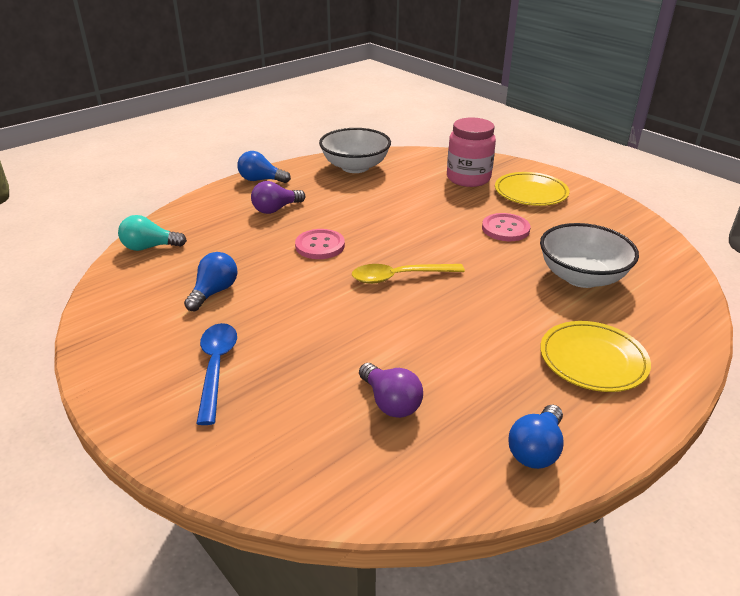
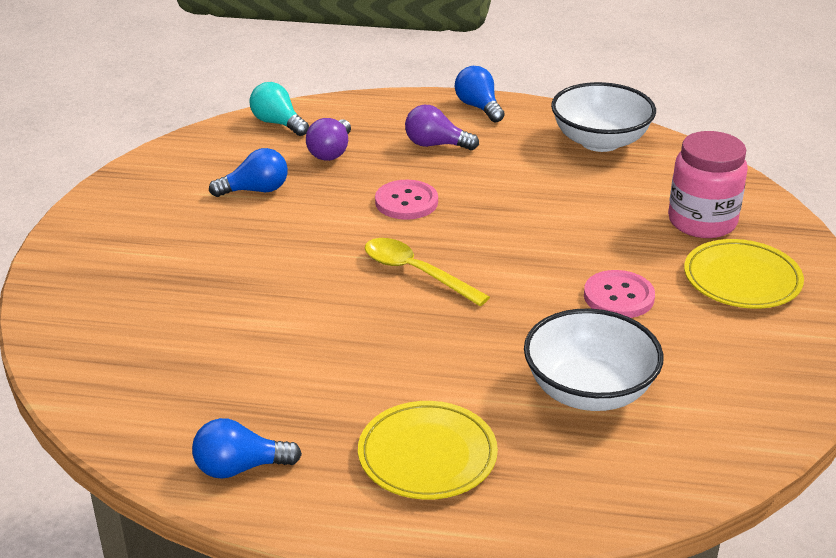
camera: 50 degrees right, 0 degrees up
(216, 367) = (158, 248): blue spoon -> none
(390, 402) = (214, 357): purple light bulb -> purple light bulb (331, 152)

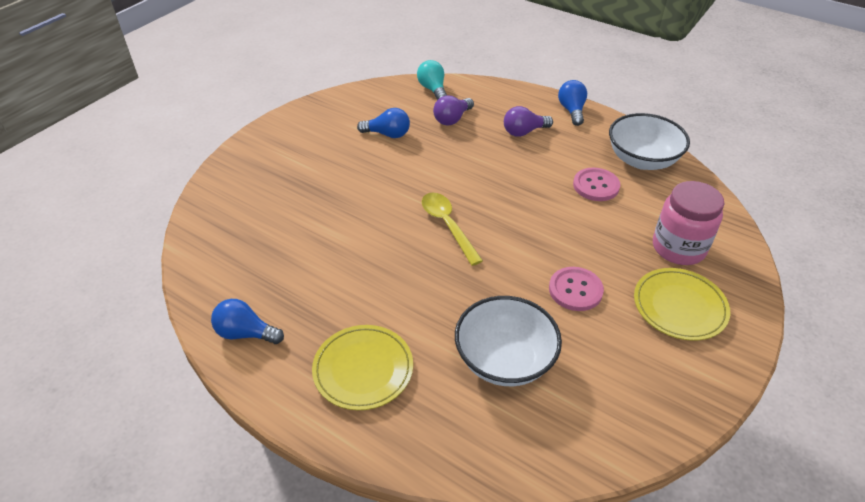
camera: 25 degrees right, 10 degrees up
(406, 202) = (476, 170): pink button -> pink button (596, 186)
(436, 145) = (524, 132): purple light bulb -> purple light bulb turned 60 degrees counterclockwise

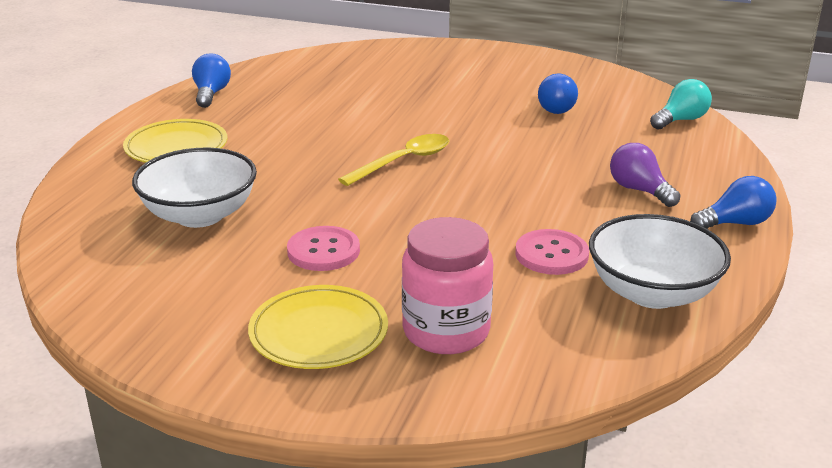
camera: 75 degrees right, 15 degrees down
(452, 119) = (623, 140): purple light bulb -> none

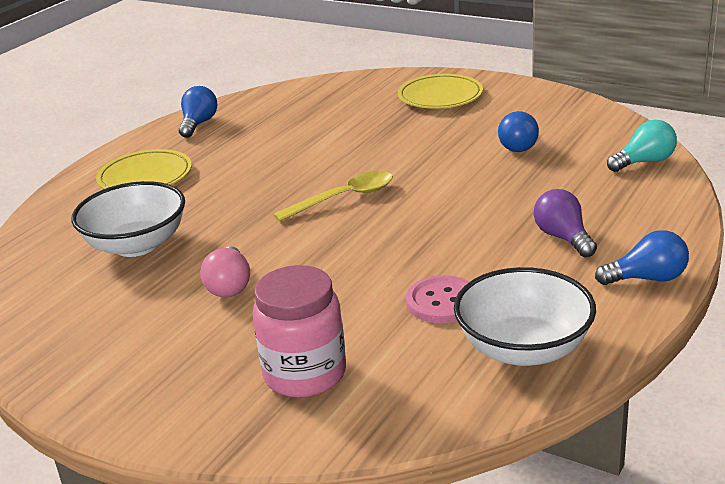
camera: 15 degrees right, 0 degrees up
(319, 333) = (189, 367): yellow plate -> yellow plate (440, 96)
(323, 251) = (229, 286): pink button -> pink light bulb

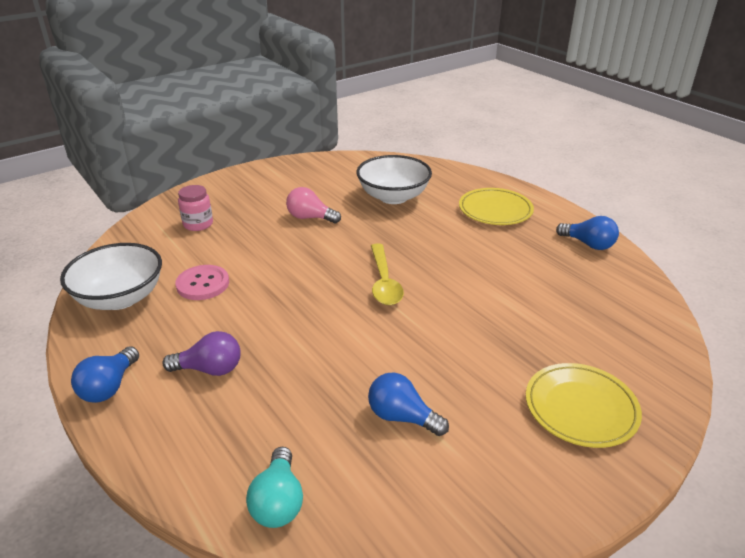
camera: 110 degrees right, 5 degrees up
(305, 374) = (198, 224): pink jar -> pink jar, size x0.62

